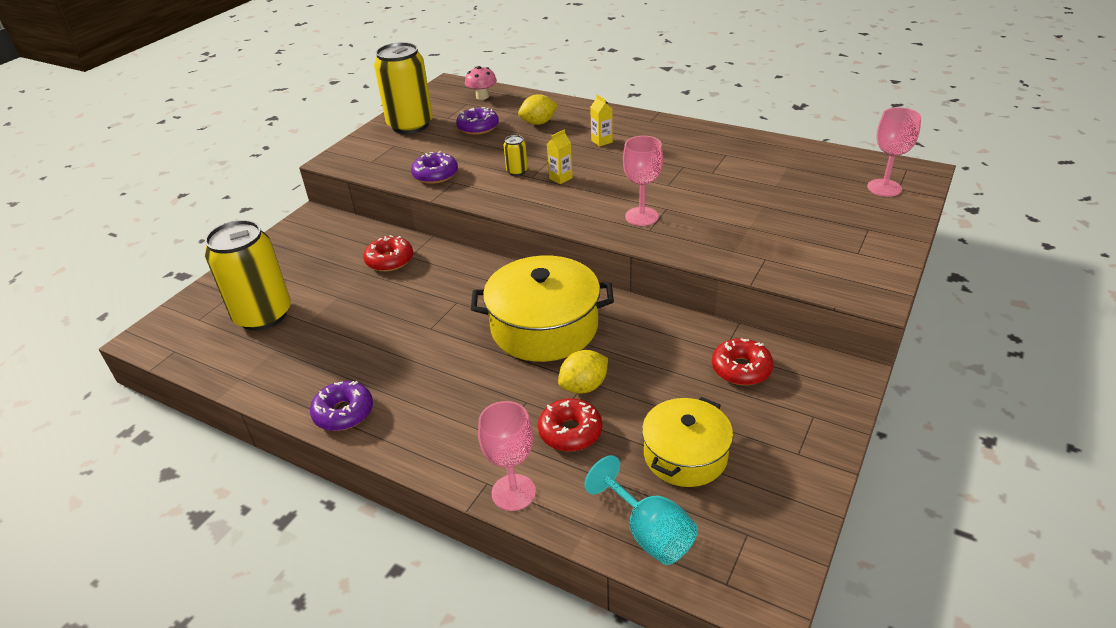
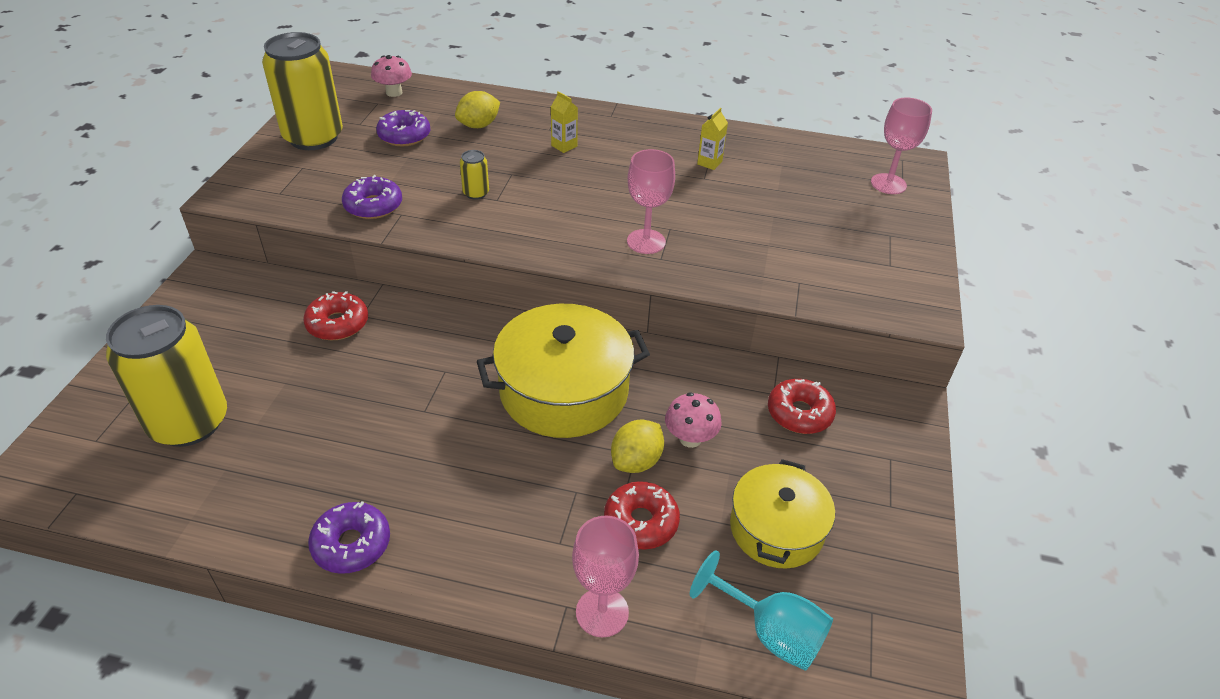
camera: 20 degrees left, 5 degrees up
(560, 178) = (533, 199): yellow carton -> yellow carton (709, 163)
(636, 375) = (690, 438): none -> pink mushroom

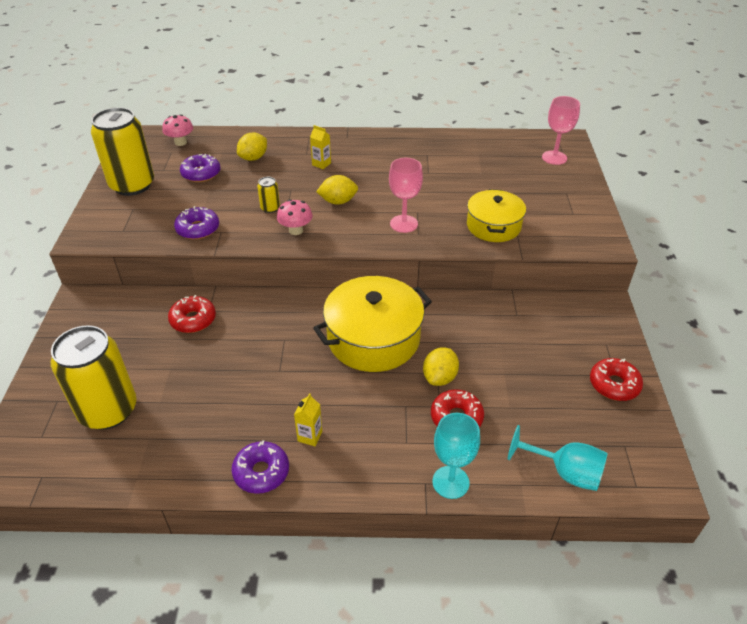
camera: 10 degrees left, 0 degrees up
(568, 198) = (338, 201): none -> yellow lemon
(602, 612) = (450, 482): pink goblet -> turquoise goblet
(690, 438) = (471, 355): pink mushroom -> pink mushroom (296, 230)
(709, 163) = (428, 161): yellow carton -> yellow carton (310, 436)
(776, 529) = (547, 404): yellow pot -> yellow pot (493, 226)
(799, 413) = (538, 325): red donut -> red donut (614, 384)

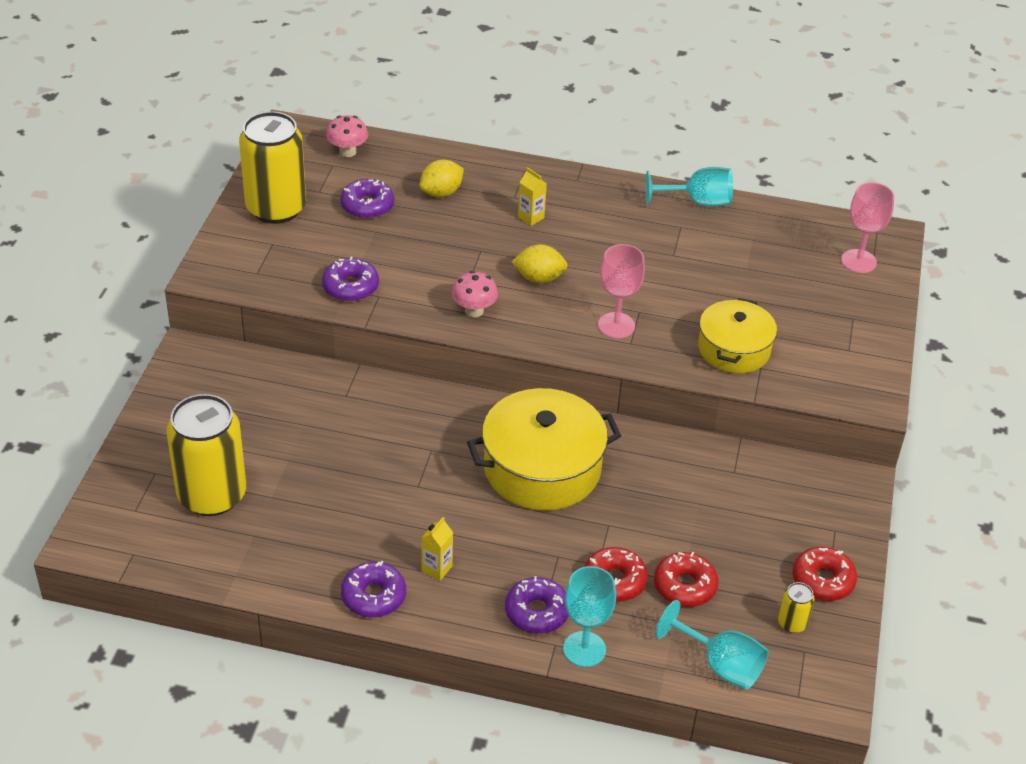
camera: 10 degrees right, 0 degrees up
(193, 320) = (325, 404): red donut -> red donut (684, 586)
(270, 208) = (448, 273): yellow can -> yellow can (792, 623)
(402, 457) = (537, 612): none -> purple donut
(433, 138) = (697, 202): none -> turquoise goblet
(439, 377) = (609, 531): yellow lemon -> none

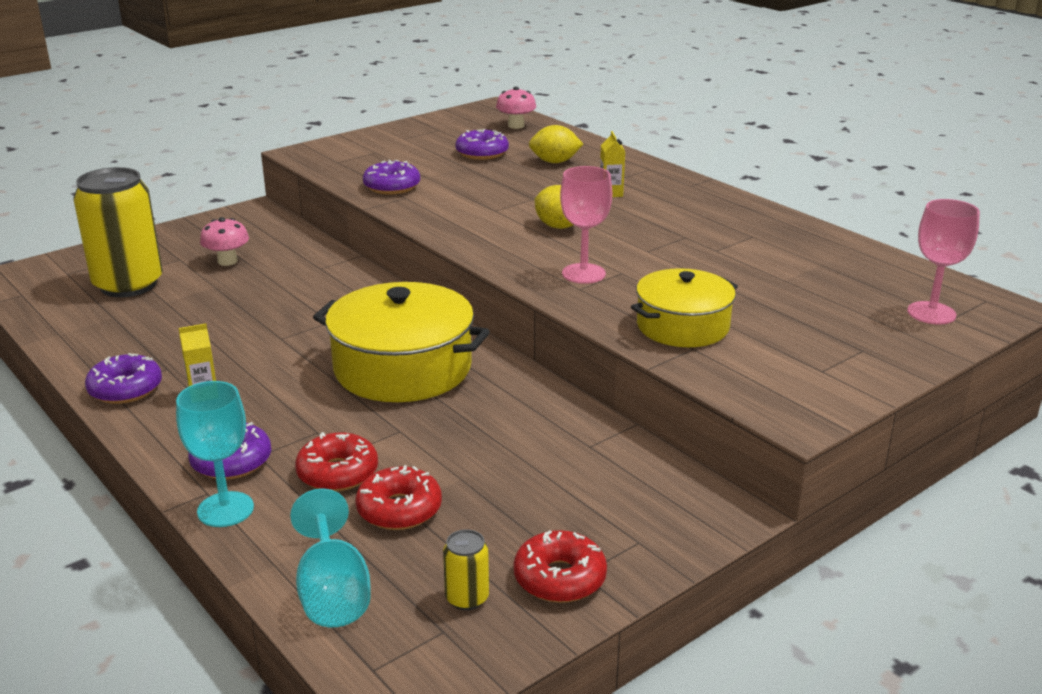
camera: 40 degrees right, 15 degrees down
(276, 208) = (410, 137): yellow can -> none
(474, 310) = (468, 227): pink mushroom -> pink mushroom (227, 261)
(697, 202) = (795, 227): turquoise goblet -> none

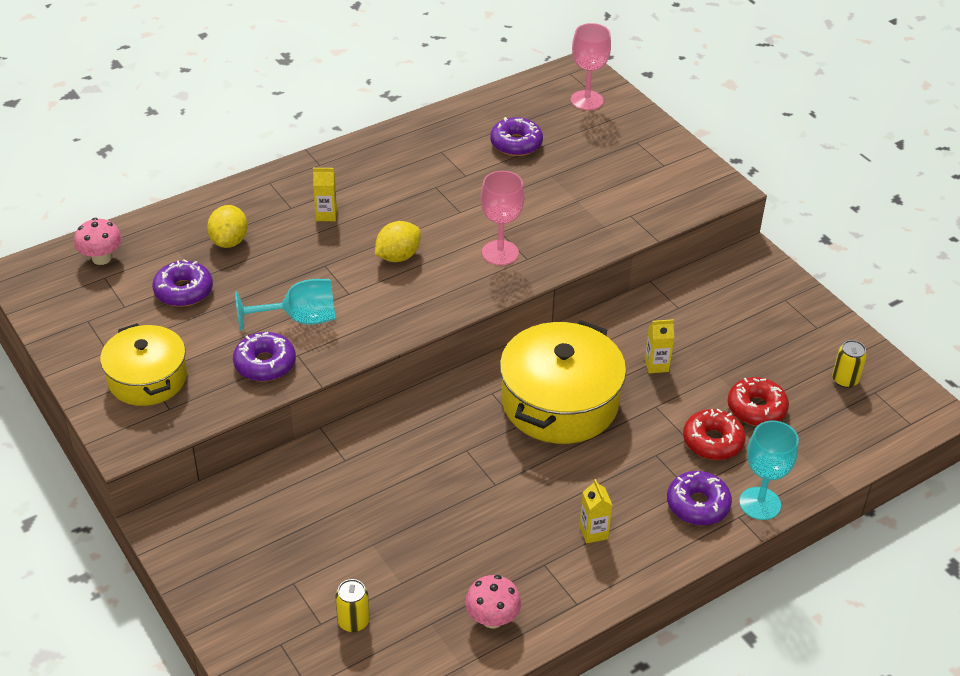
camera: 85 degrees left, 15 degrees up
(125, 389) = (581, 590): purple donut -> purple donut (516, 144)
(128, 285) = (353, 621): yellow can -> yellow can, size x0.41
(227, 261) = (310, 538): pink mushroom -> pink mushroom (492, 619)
(333, 592) = (845, 442): turquoise goblet -> turquoise goblet (300, 319)
(473, 430) = (656, 365): none -> yellow carton
(559, 578) = (823, 338): red donut -> none
(682, 326) = (597, 214): yellow pot -> yellow pot (147, 378)

